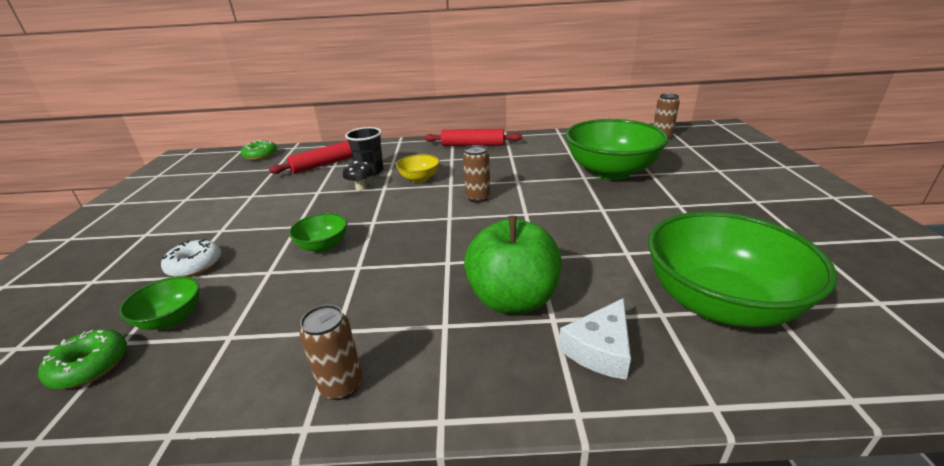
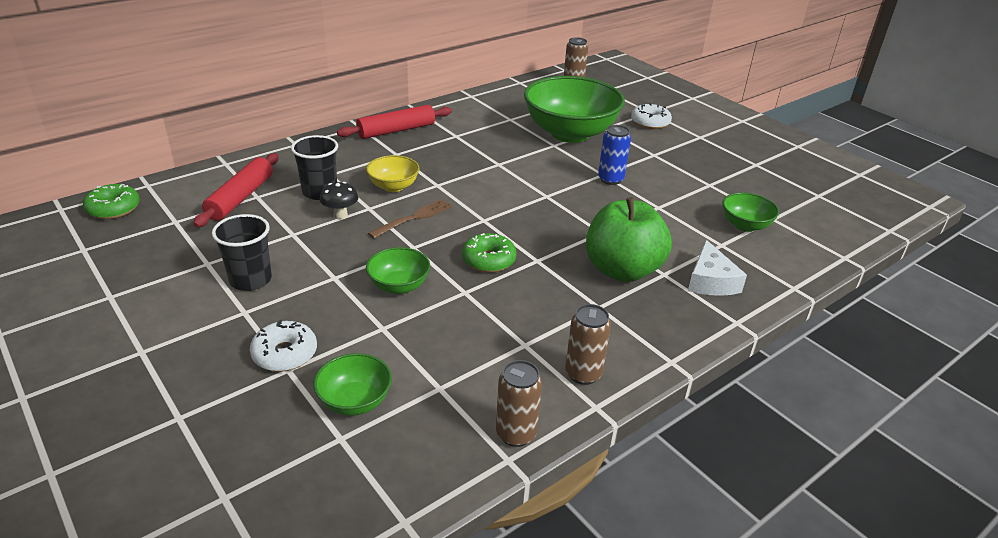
camera: 40 degrees left, 5 degrees up
(90, 366) = (345, 465): green donut -> green donut (488, 260)
(254, 212) = (250, 280): none -> black cup
(402, 202) = (413, 218): none -> brown fork
(478, 198) = (484, 192): brown can -> brown can (516, 434)
(604, 215) = (610, 179): none -> blue can
(707, 178) = (650, 122): none -> white donut
(719, 303) = (745, 225): green bowl -> green bowl, size x0.46

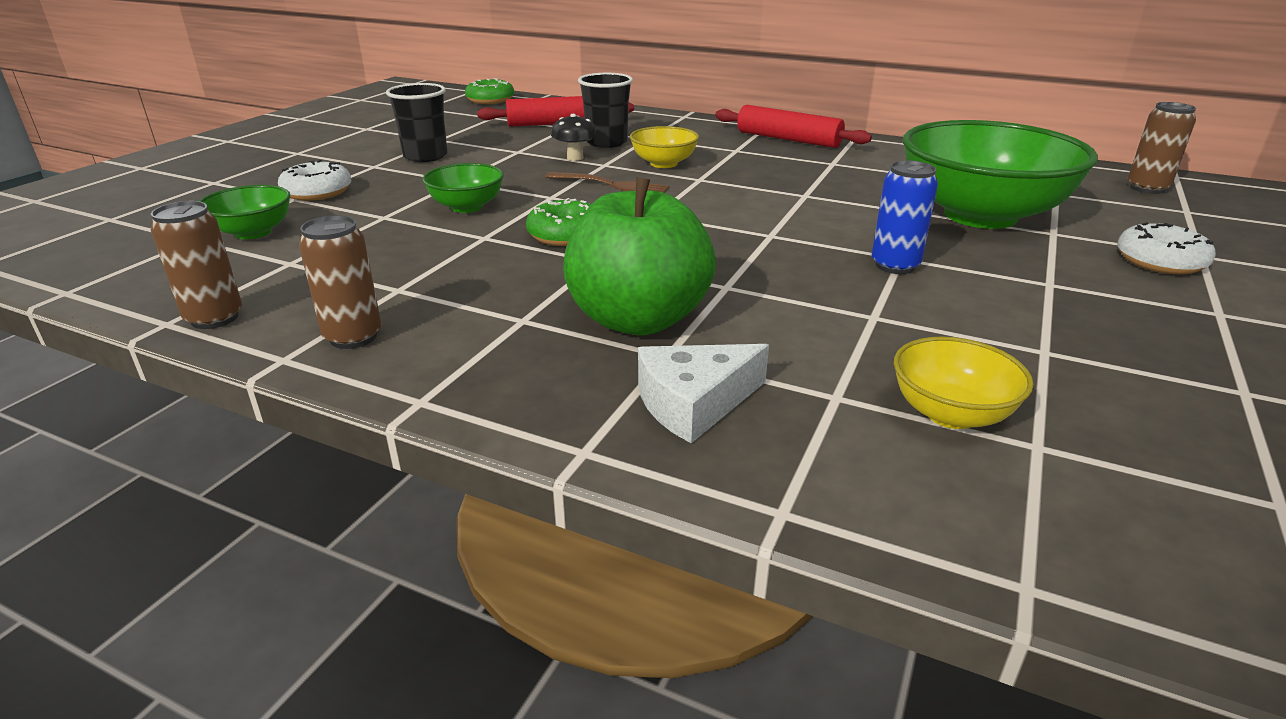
camera: 65 degrees right, 5 degrees down
(745, 225) = (950, 413): green bowl -> yellow bowl

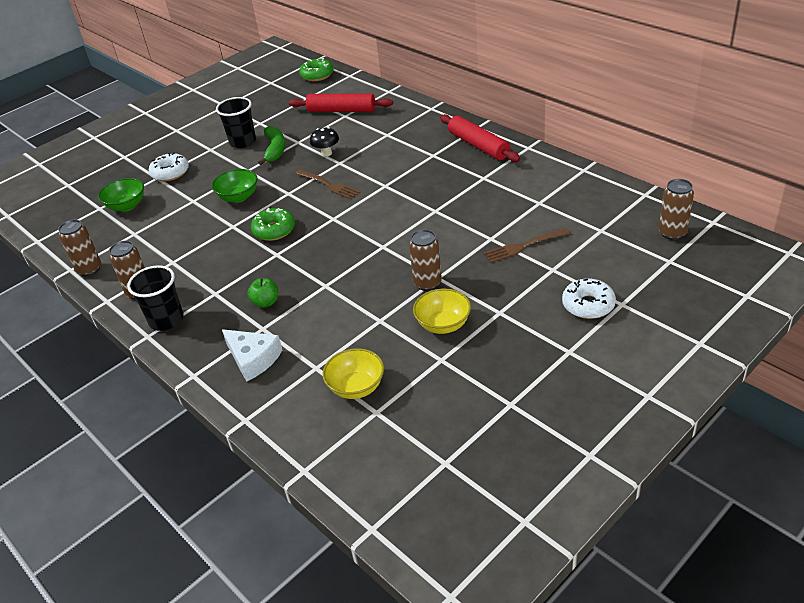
camera: 25 degrees right, 10 degrees up
(487, 160) = (275, 149): none -> green banana
(606, 142) = (357, 137): black cup -> black cup (166, 320)
(638, 320) = (266, 302): green apple -> green apple, size x0.41
(664, 163) = (375, 166): yellow bowl -> yellow bowl (443, 324)
(694, 403) = (253, 359): white cheese -> white cheese turned 135 degrees counterclockwise
(895, 266) = (427, 283): blue can -> brown can
(980, 215) = (524, 246): green bowl -> brown fork

